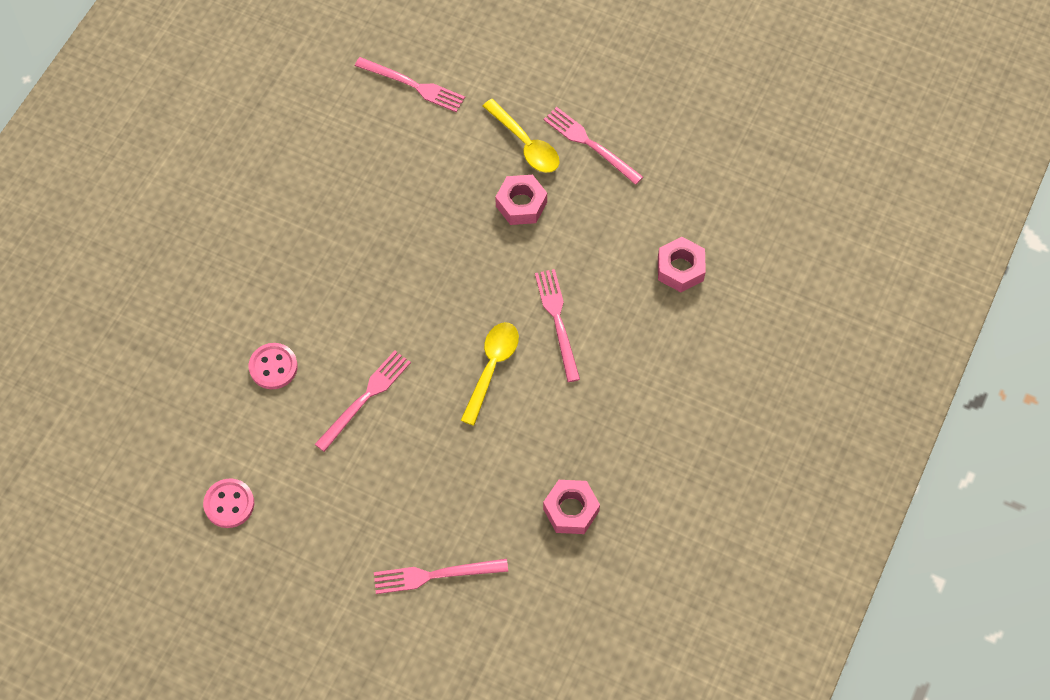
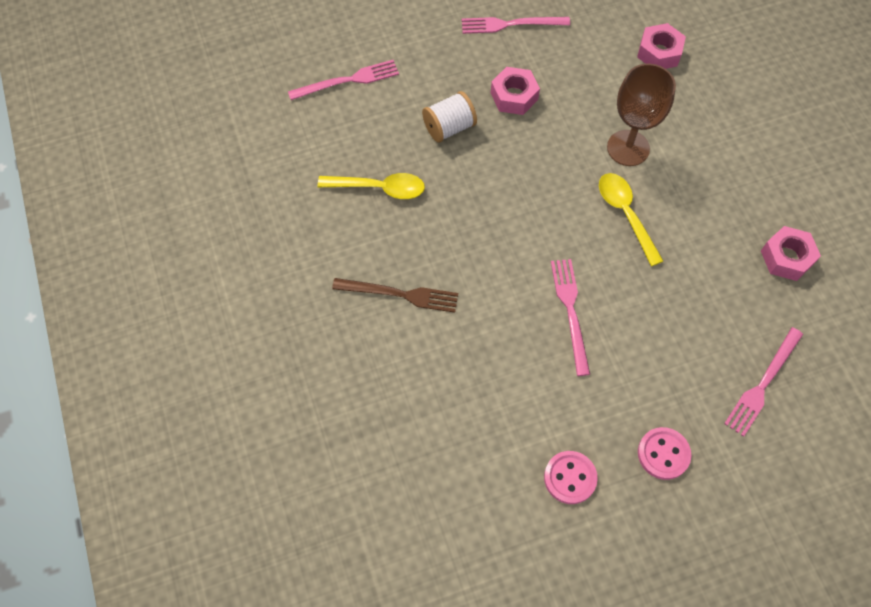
camera: 45 degrees left, 0 degrees up
(266, 278) = (400, 294): none -> brown fork
(273, 367) = (481, 351): pink button -> pink button (663, 454)
(443, 186) = (449, 127): none -> white spool
(526, 144) = (470, 57): yellow spoon -> yellow spoon (379, 188)
(557, 321) = (628, 148): pink fork -> brown goblet

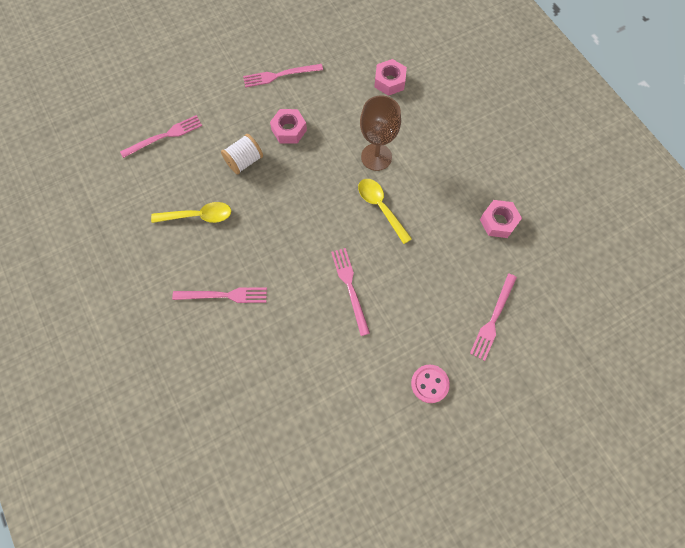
camera: 10 degrees left, 5 degrees up
(400, 294) = (224, 295): brown fork -> pink fork
(570, 478) = (365, 414): pink button -> none

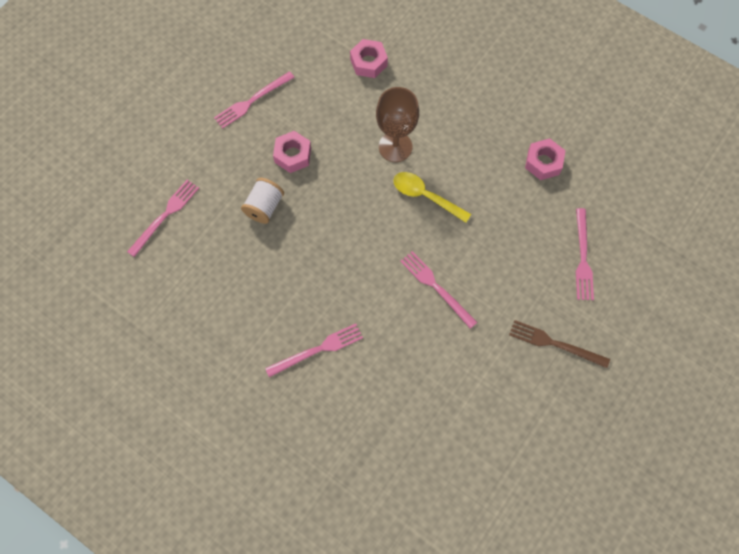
camera: 25 degrees left, 0 degrees up
(198, 216) = (248, 283): yellow spoon -> none
(429, 384) = (555, 344): pink button -> brown fork

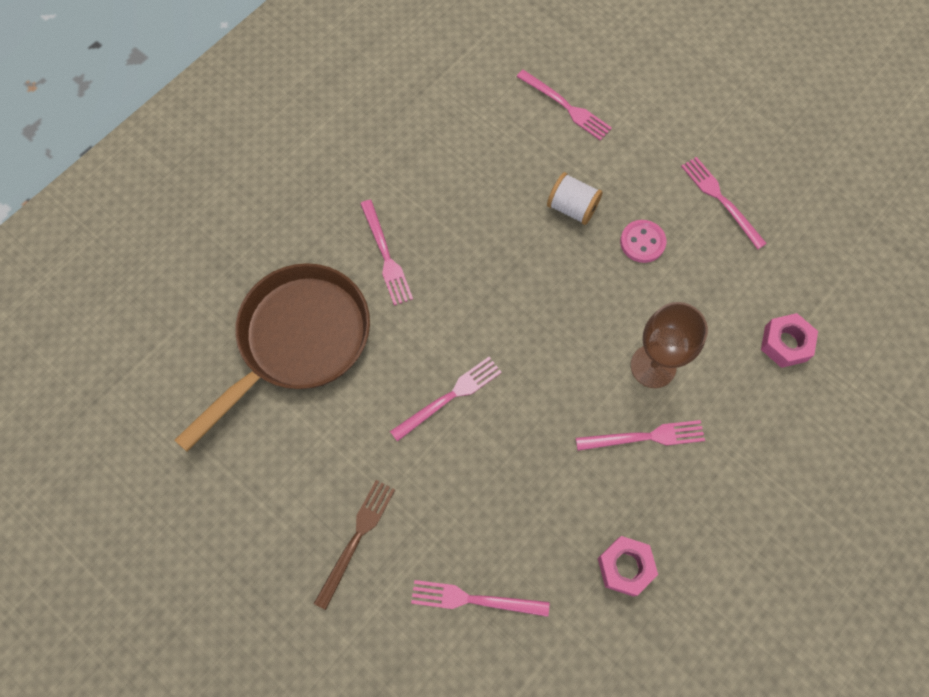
camera: 95 degrees right, 0 degrees up
(292, 155) = (642, 242): pink nut -> pink button
(402, 412) = (298, 341): none -> brown pan
(425, 196) = (578, 397): yellow spoon -> none
(450, 151) = (645, 437): none -> pink fork

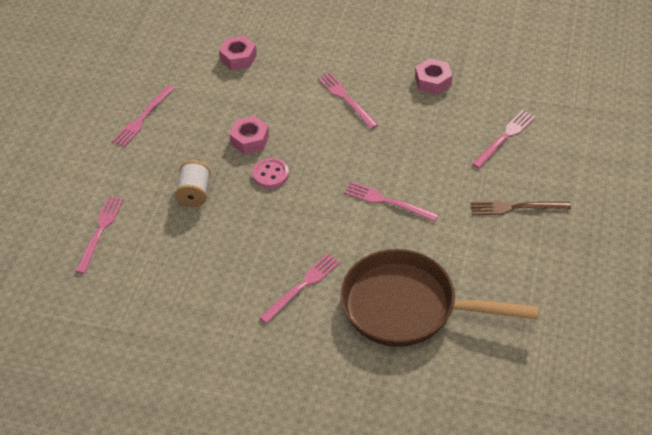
camera: 115 degrees left, 20 degrees down
(474, 599) = (505, 137): pink fork -> pink fork turned 120 degrees counterclockwise
(627, 295) = (250, 140): none -> pink nut
(642, 242) = (202, 146): pink button -> pink button (270, 174)
(653, 366) = (295, 111): brown goblet -> none

